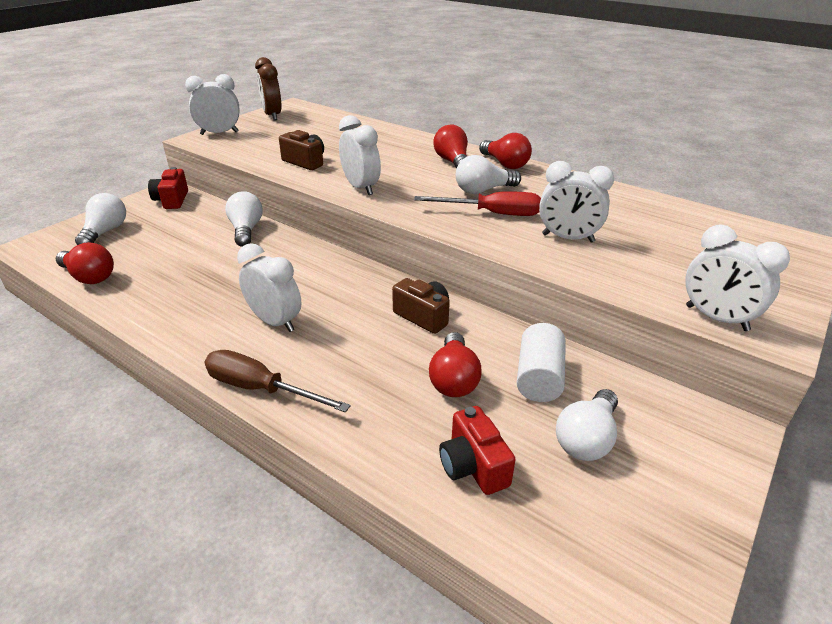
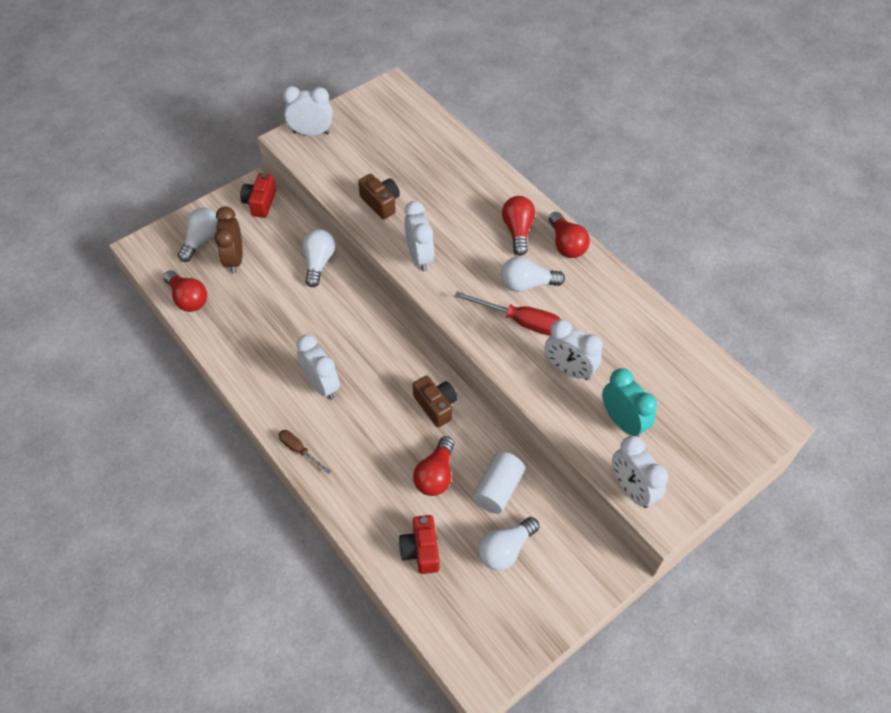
camera: 15 degrees right, 20 degrees up
(261, 389) = (299, 450): brown screwdriver -> brown screwdriver, size x0.59
(272, 115) = (368, 105): brown clock -> brown clock (234, 259)
(656, 266) = (622, 421): none -> turquoise clock

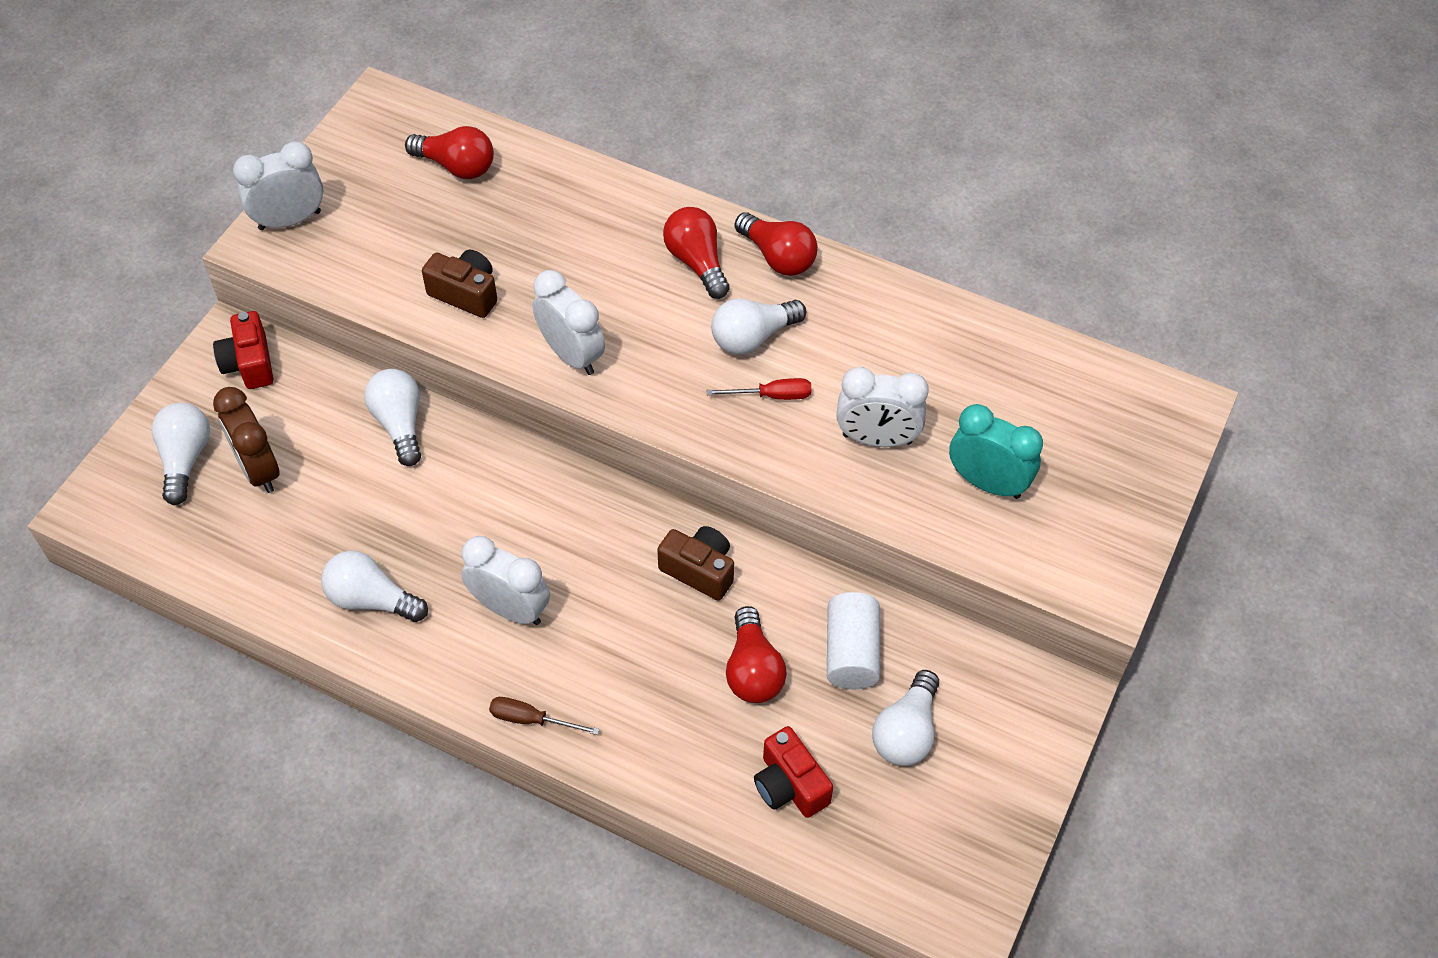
camera: 25 degrees left, 0 degrees up
(188, 299) = (217, 561): red light bulb -> red light bulb (456, 166)
(253, 350) = (371, 599): none -> white light bulb
(520, 321) = (772, 396): red screwdriver -> red screwdriver, size x0.59
(631, 489) = (1047, 571): white clock -> none

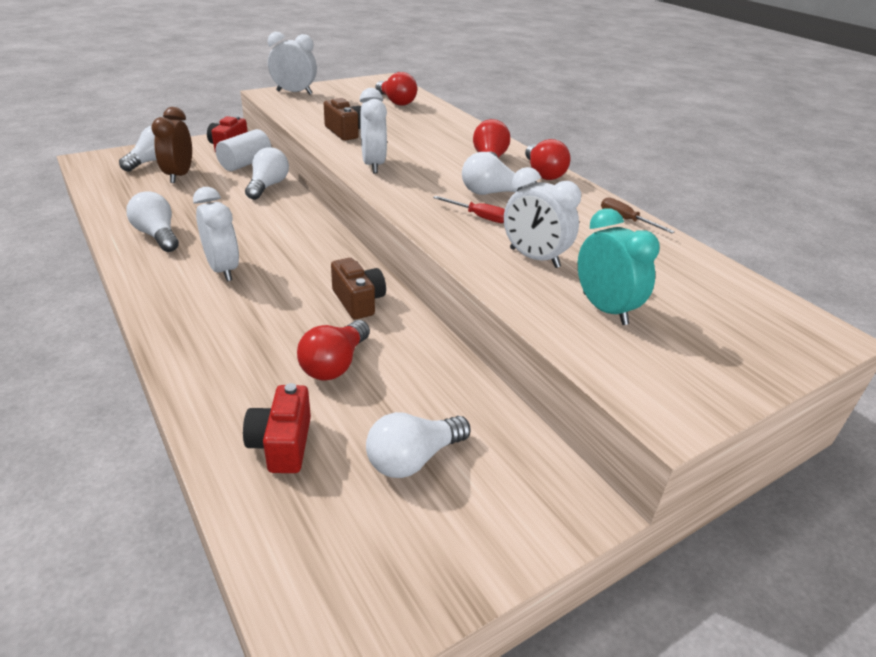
camera: 30 degrees right, 20 degrees down
(531, 720) = (162, 321): brown screwdriver -> brown screwdriver (626, 220)
(851, 652) = (418, 388): white cylinder -> white cylinder (245, 163)

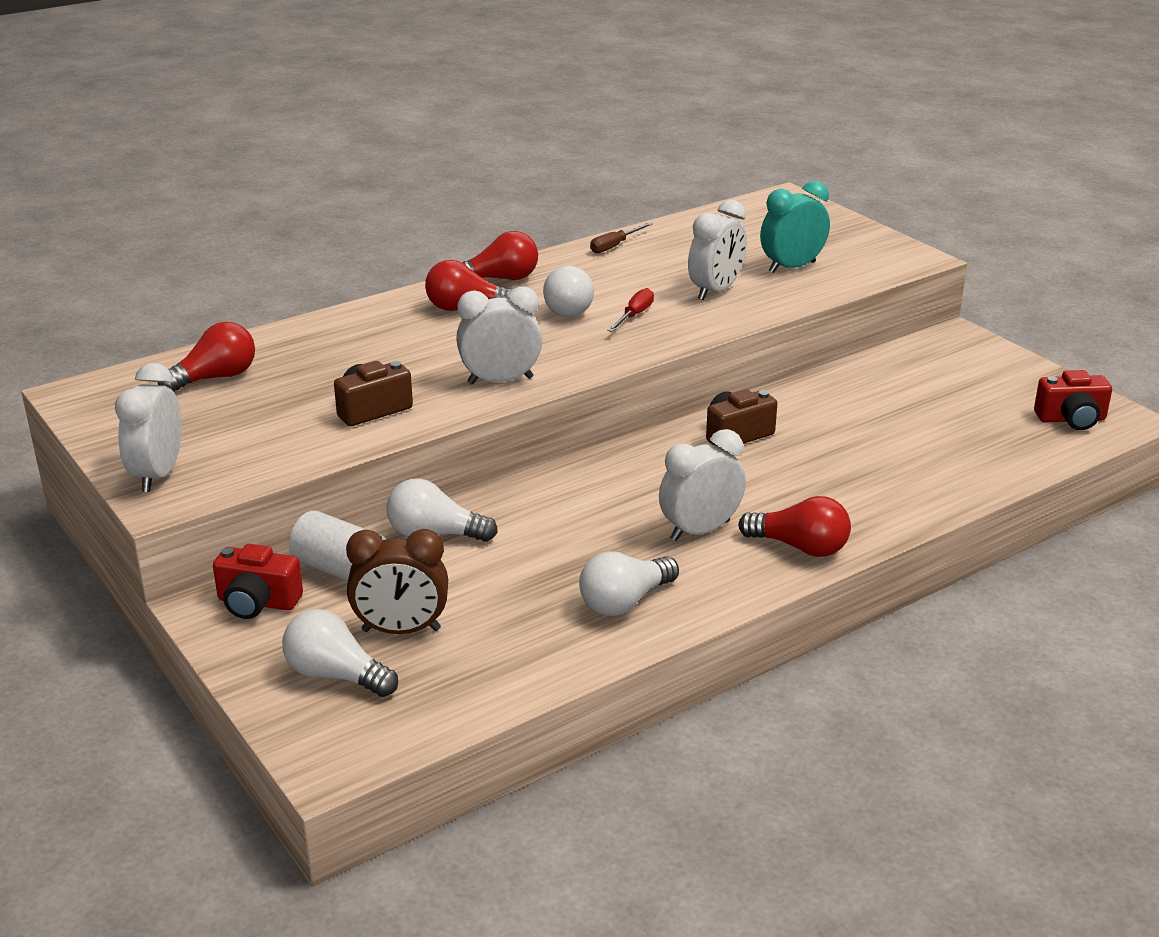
camera: 90 degrees left, 5 degrees down
(282, 444) = (968, 453): red camera -> red camera (1071, 419)
(335, 364) = (851, 439): red light bulb -> red light bulb (800, 547)
(413, 458) = (950, 396): white light bulb -> none

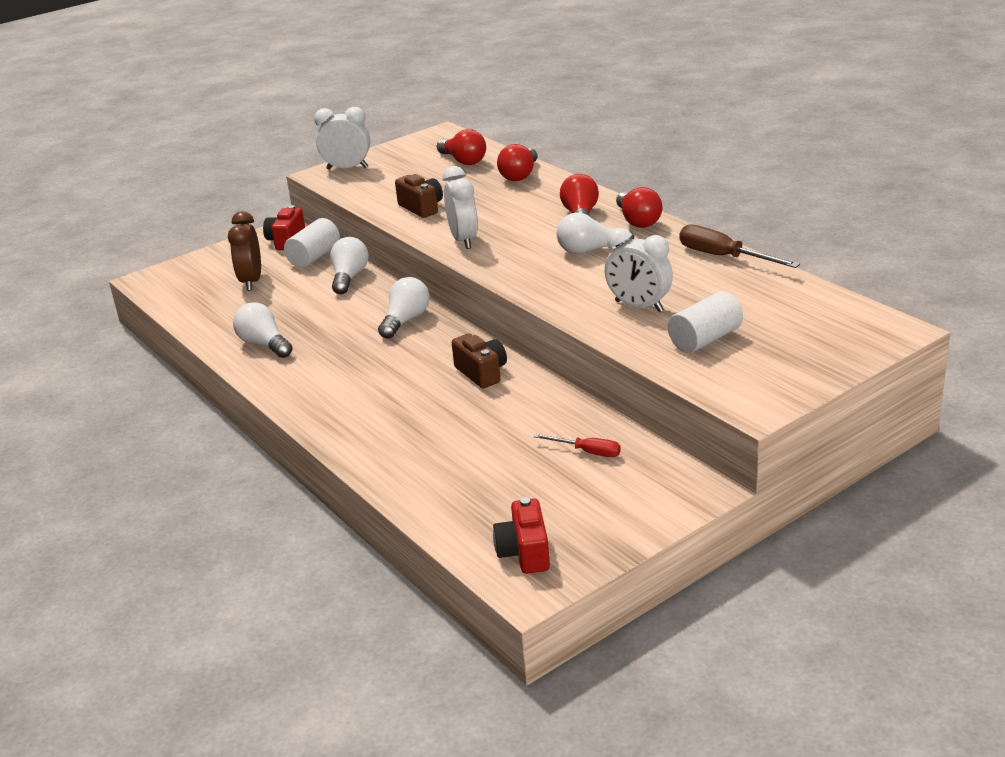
camera: 90 degrees right, 0 degrees up
(336, 675) = (215, 270): white light bulb -> white light bulb (405, 320)
(615, 246) = (723, 257): brown screwdriver -> brown screwdriver, size x1.69
(634, 315) = (580, 276): red screwdriver -> red screwdriver (587, 452)
(700, 530) = (343, 365): white clock -> none
(792, 267) = (705, 339): turquoise clock -> white cylinder
(800, 547) = (317, 405): red light bulb -> red light bulb (520, 175)

